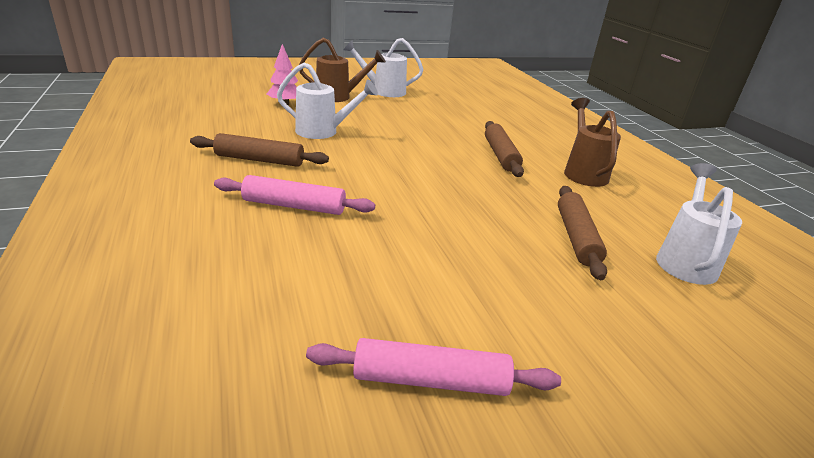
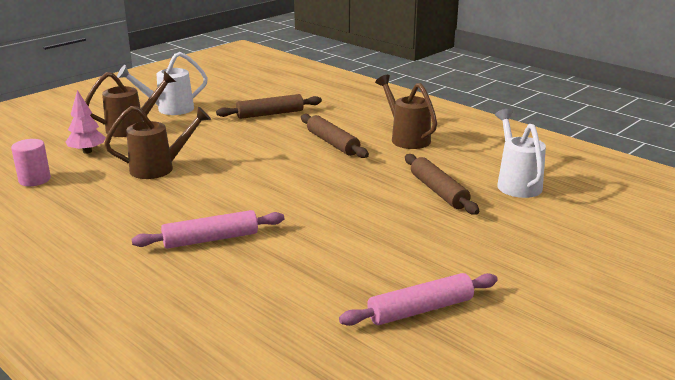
camera: 25 degrees left, 5 degrees down
(221, 113) = (34, 180): none -> pink cylinder
(259, 160) = (133, 212): brown rolling pin -> brown rolling pin (270, 114)
(323, 132) = (159, 168): white watering can -> brown watering can

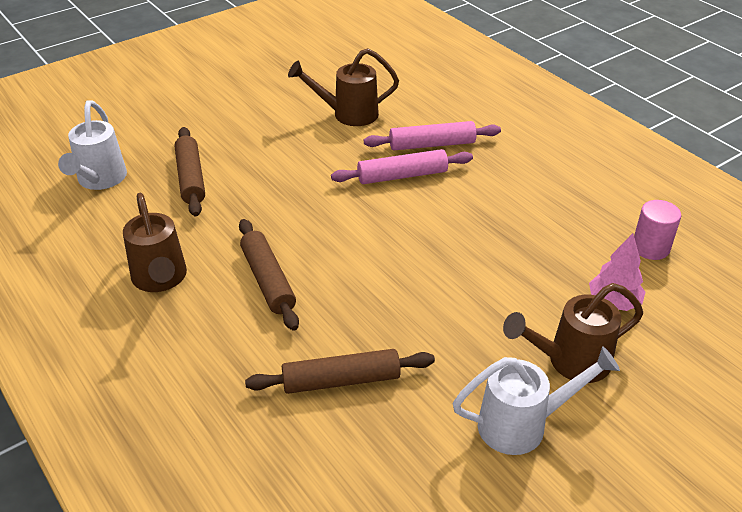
camera: 170 degrees left, 15 degrees up
(159, 168) = (502, 252): brown watering can -> brown watering can (348, 114)
(420, 310) = (283, 74): pink rolling pin -> pink rolling pin (402, 176)

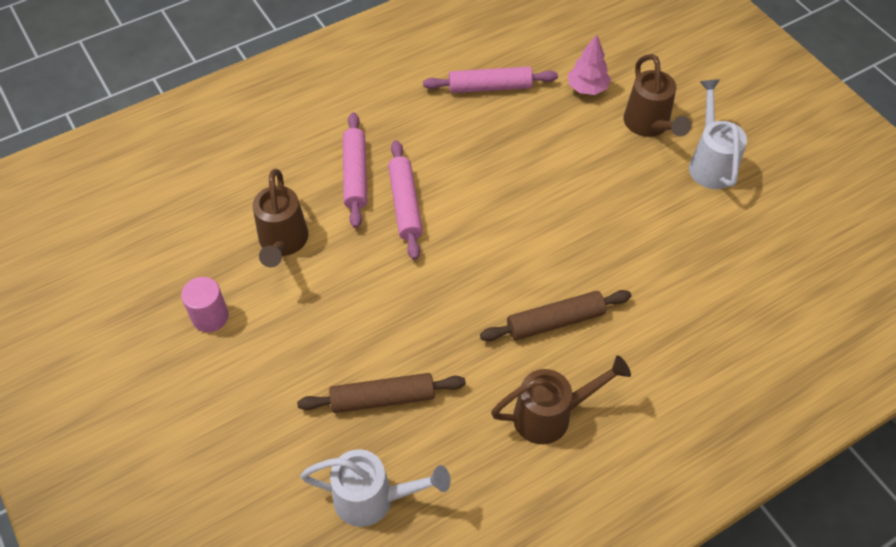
camera: 85 degrees left, 15 degrees up
(341, 380) = (674, 270): brown rolling pin -> none
(581, 223) = (490, 87): none -> pink rolling pin
(650, 248) = (524, 52): pink cylinder -> pink cylinder (210, 317)

